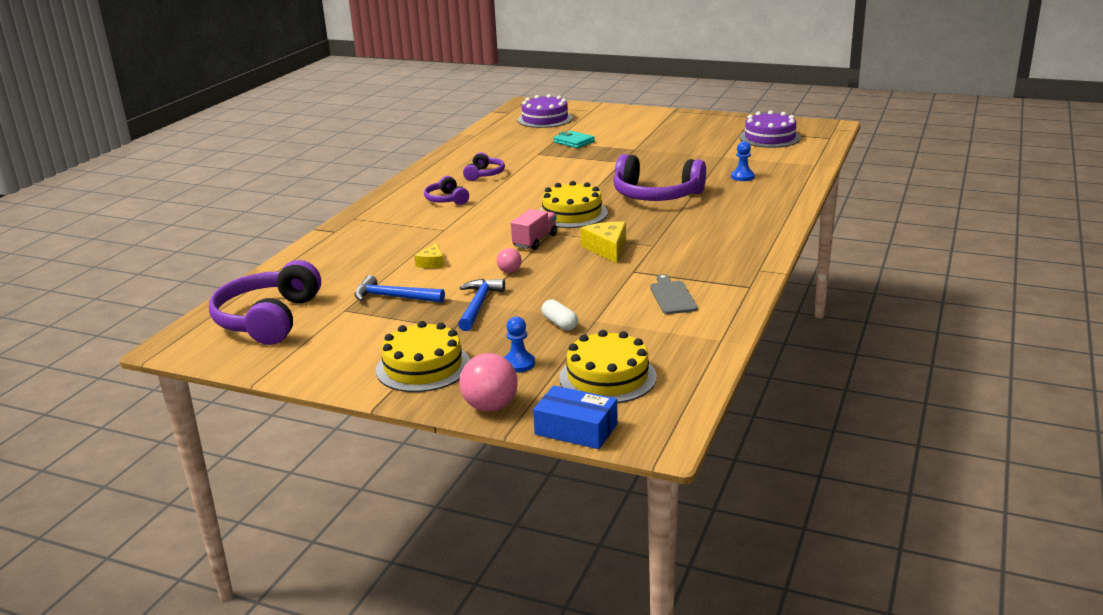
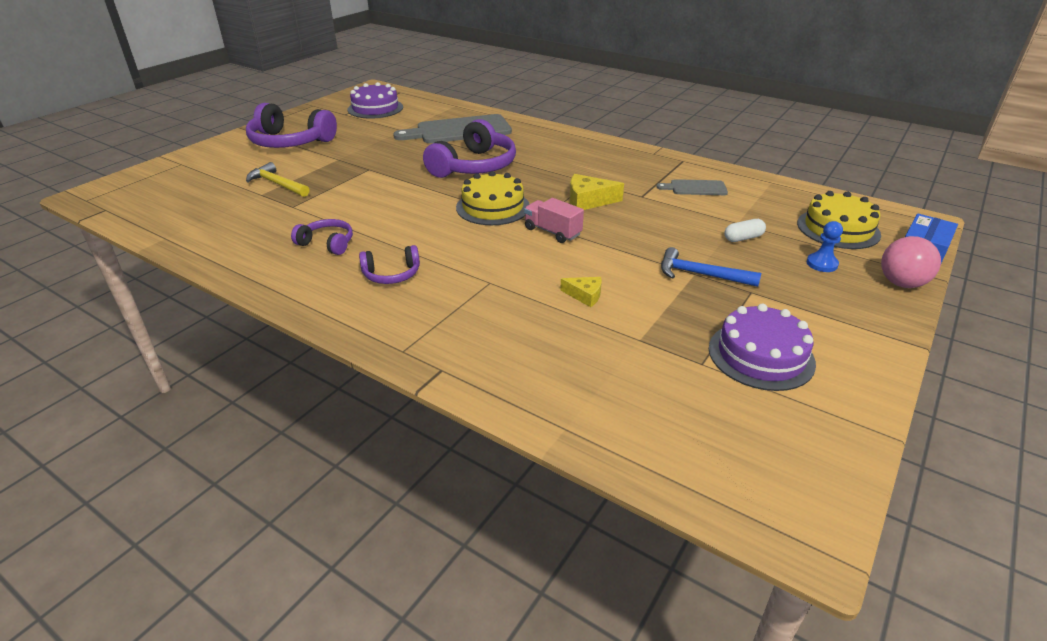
camera: 80 degrees left, 10 degrees up
(268, 319) = (724, 431): purple headphones -> purple headphones (290, 142)
(394, 297) = (672, 326): blue hammer -> none
(423, 367) = (836, 314): yellow cake -> none
(509, 271) = (624, 251): pink ball -> none
(545, 119) = (171, 191): purple cake -> purple cake (761, 355)
(573, 142) = (277, 184): turquoise wallet -> yellow hammer
(742, 177) = (459, 130): blue pawn -> grey cutting board

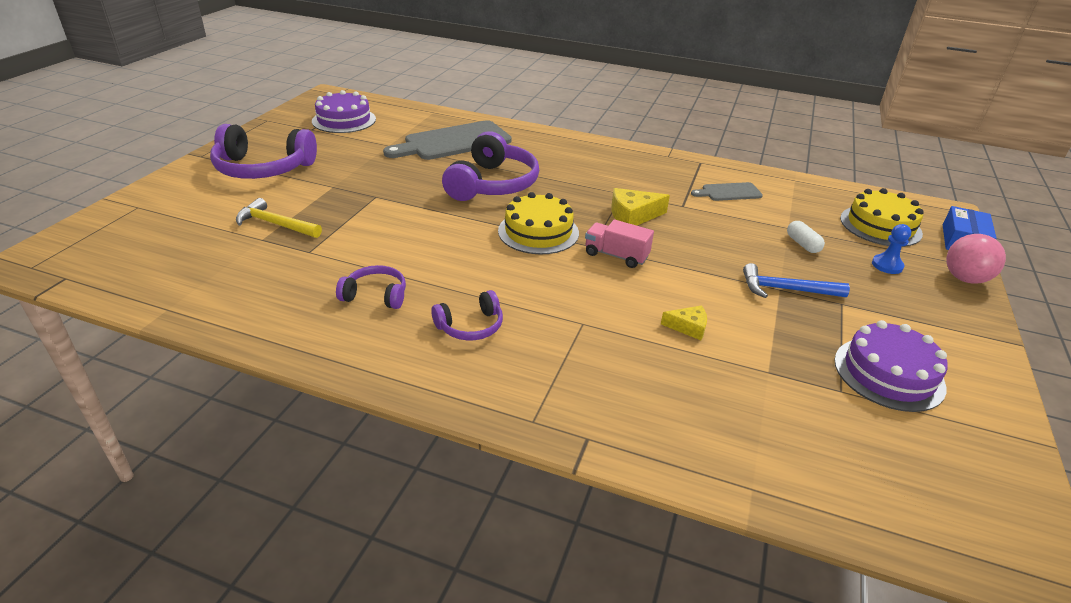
camera: 15 degrees left, 0 degrees up
(743, 238) = (802, 244): white capsule -> white capsule turned 75 degrees counterclockwise

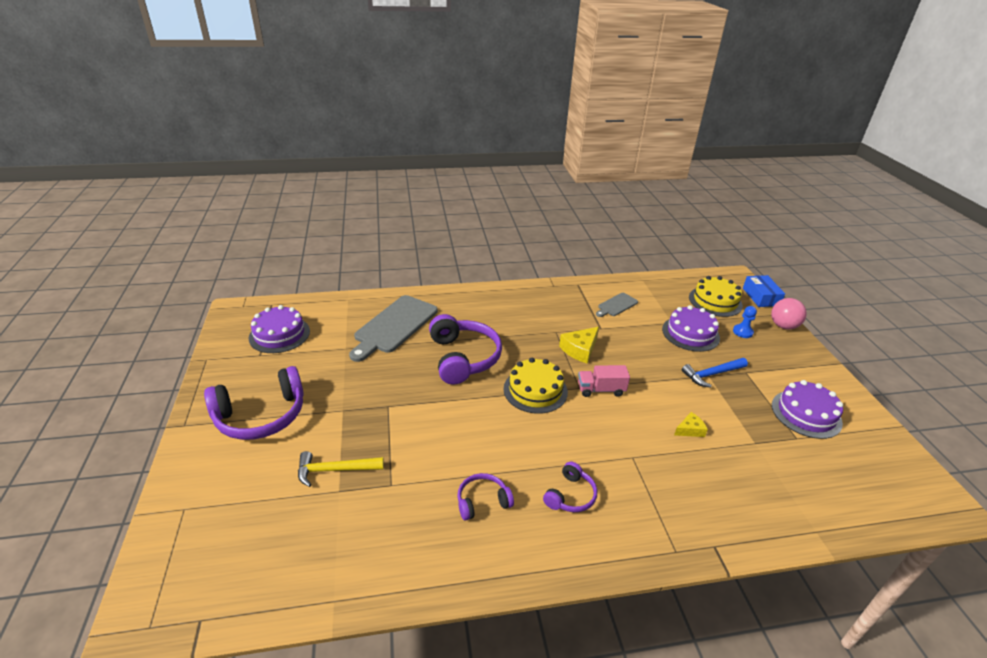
camera: 30 degrees left, 0 degrees up
(802, 244) = (690, 333): white capsule -> purple cake

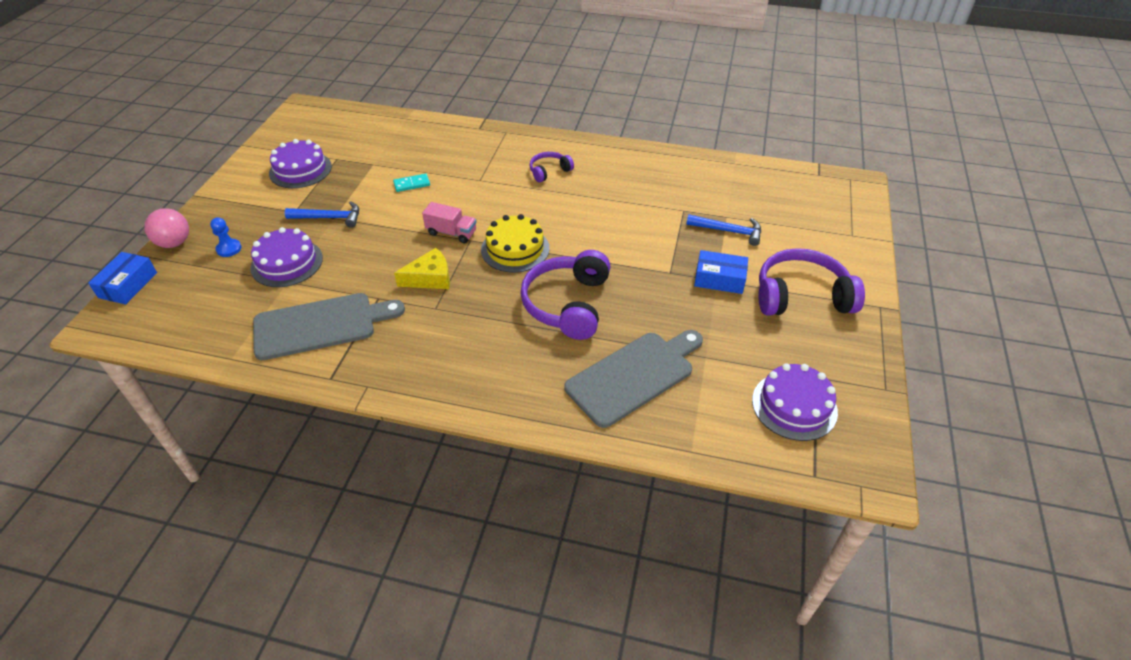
camera: 155 degrees left, 10 degrees up
(335, 470) = (728, 231): yellow hammer -> blue hammer
(340, 411) = (719, 279): none -> blue box
(482, 501) = (616, 184): purple headphones -> none
(616, 305) = (321, 325): grey cutting board -> grey cutting board, size x1.99
(690, 430) = (412, 184): yellow cheese -> turquoise domino
(715, 301) = (192, 295): yellow cake -> none

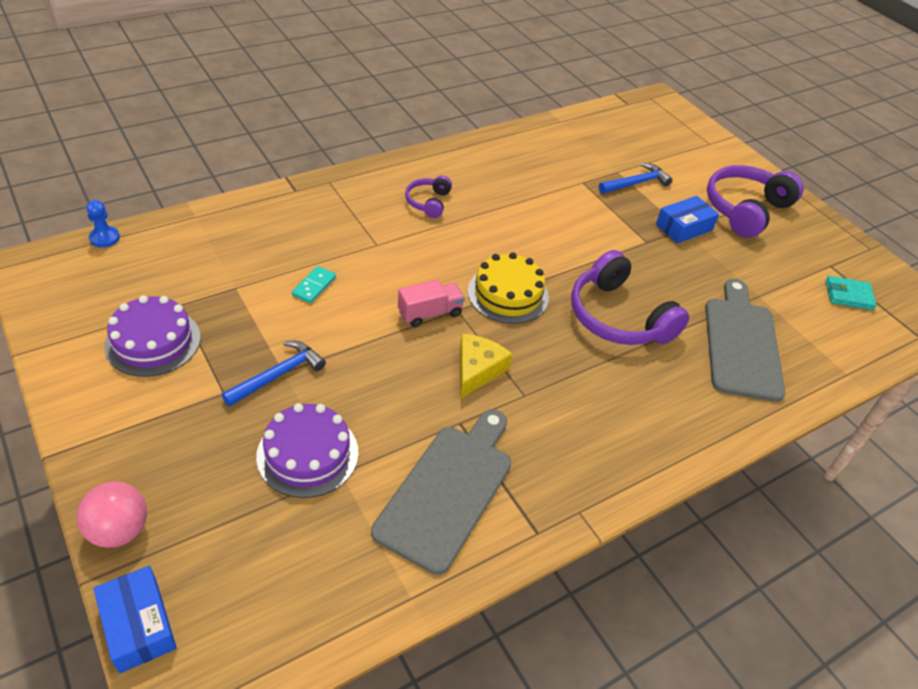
camera: 50 degrees left, 0 degrees up
(229, 249) = (209, 487): blue pawn -> blue pawn (104, 238)
(794, 406) = (848, 295): purple cake -> turquoise wallet

